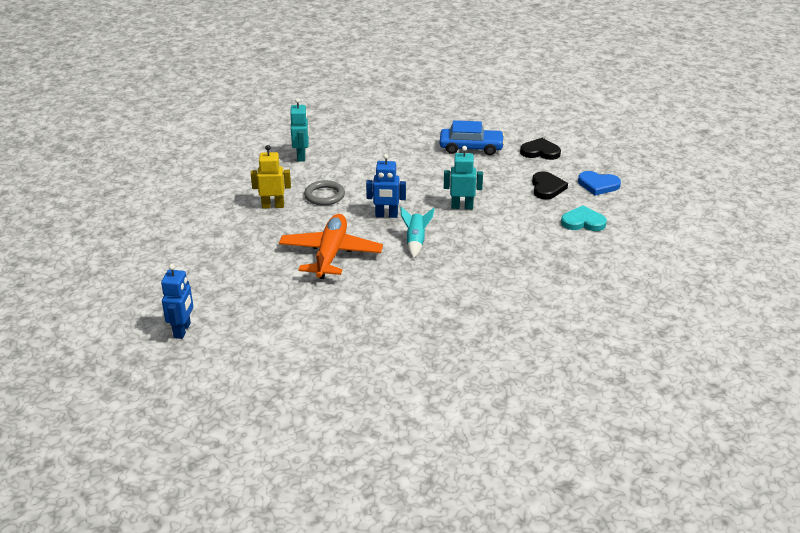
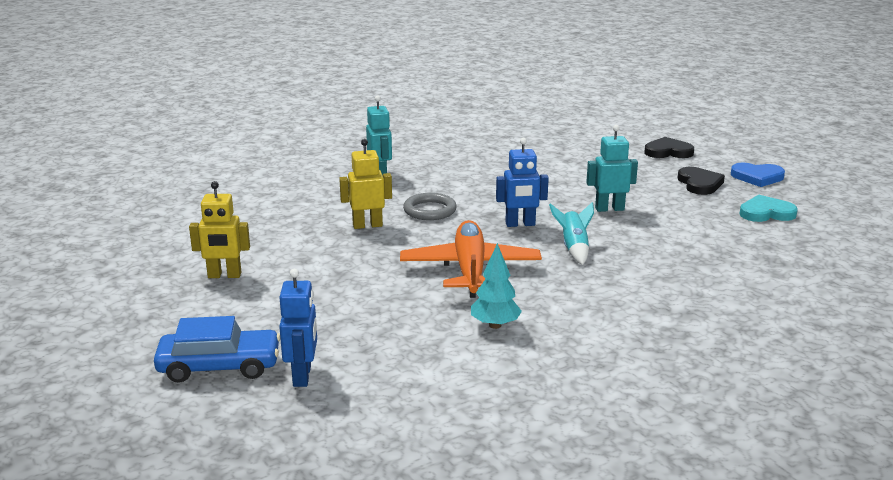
camera: 10 degrees left, 10 degrees down
(157, 242) = (224, 275): none -> yellow robot
(327, 304) = (495, 325): none -> turquoise tree
(471, 148) = (584, 153): blue car -> blue car (219, 366)

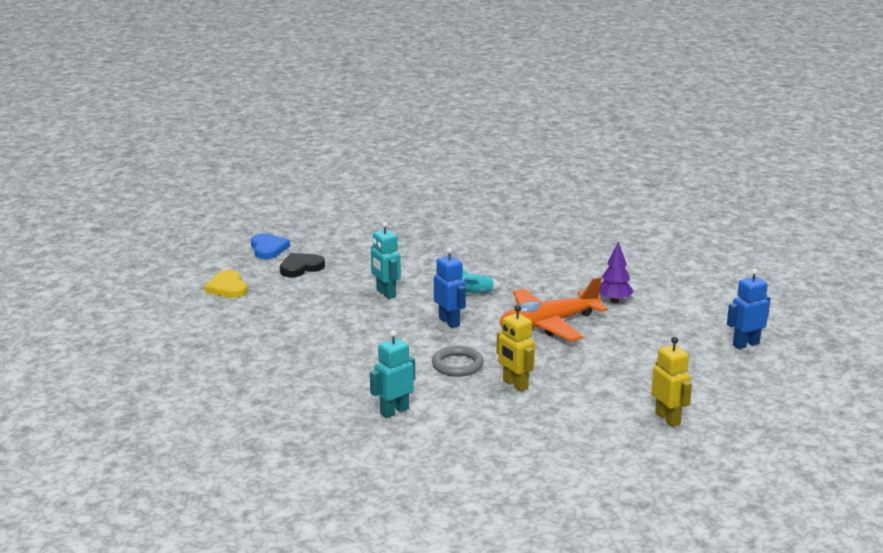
camera: 115 degrees left, 0 degrees up
(219, 366) = (773, 374): blue car -> none
(495, 325) = (614, 300): turquoise tree -> purple tree
(668, 152) = (227, 287): black heart -> yellow heart
(766, 213) = (344, 240): turquoise heart -> none

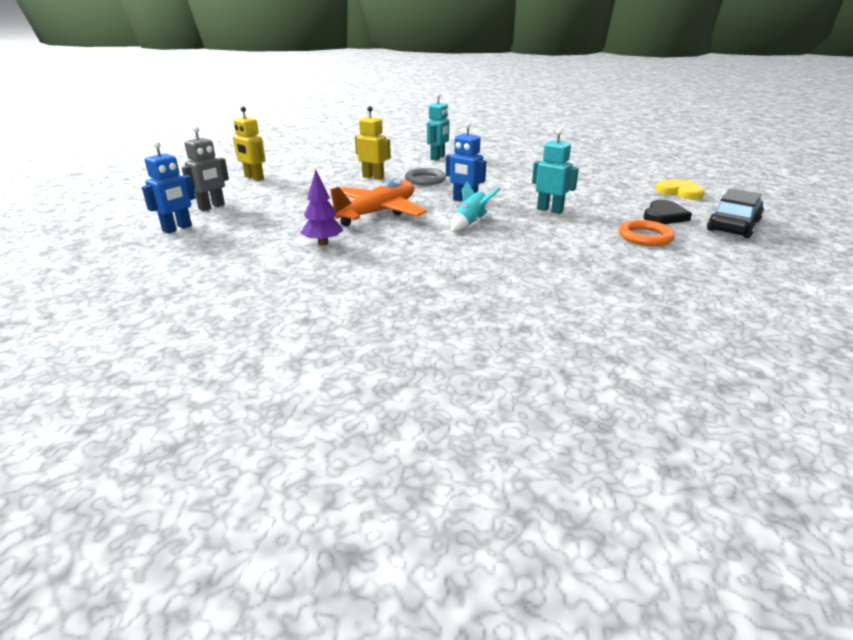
camera: 155 degrees right, 5 degrees up
(268, 249) = (733, 226): blue heart -> black car
(355, 254) = (645, 237): none -> orange ring
(716, 370) = (212, 207): none -> grey robot

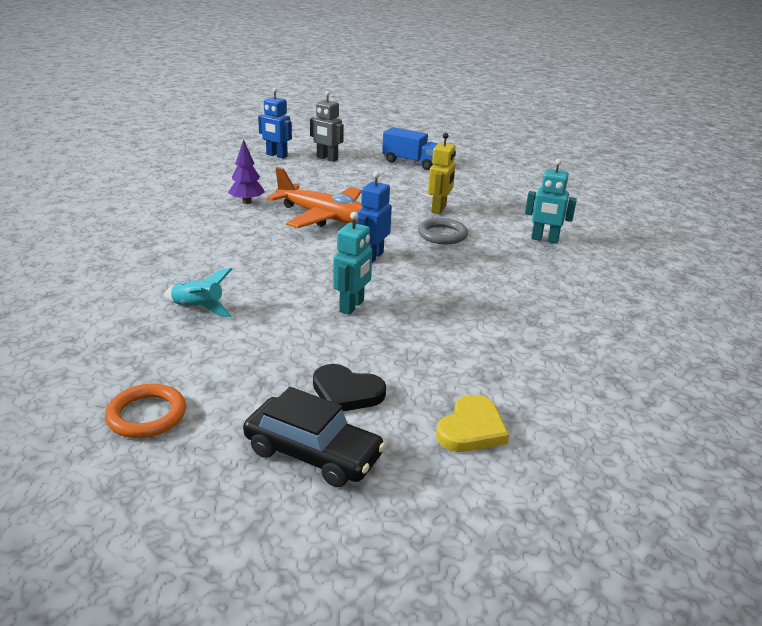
camera: 80 degrees right, 0 degrees up
(254, 178) = (411, 162): yellow robot -> blue truck
(470, 222) = (302, 260): turquoise rocket -> turquoise rocket (198, 308)
(645, 237) = (264, 364): orange ring -> orange ring (146, 415)

